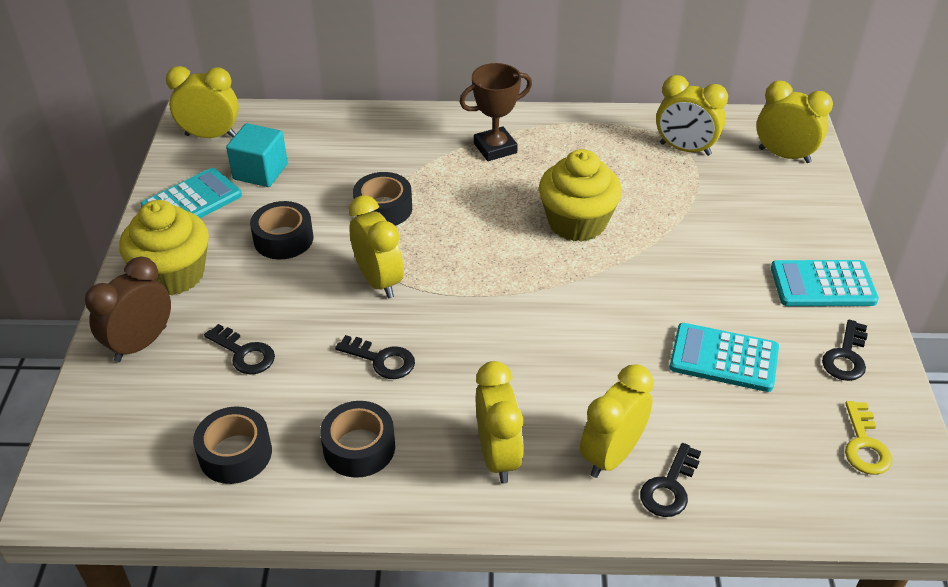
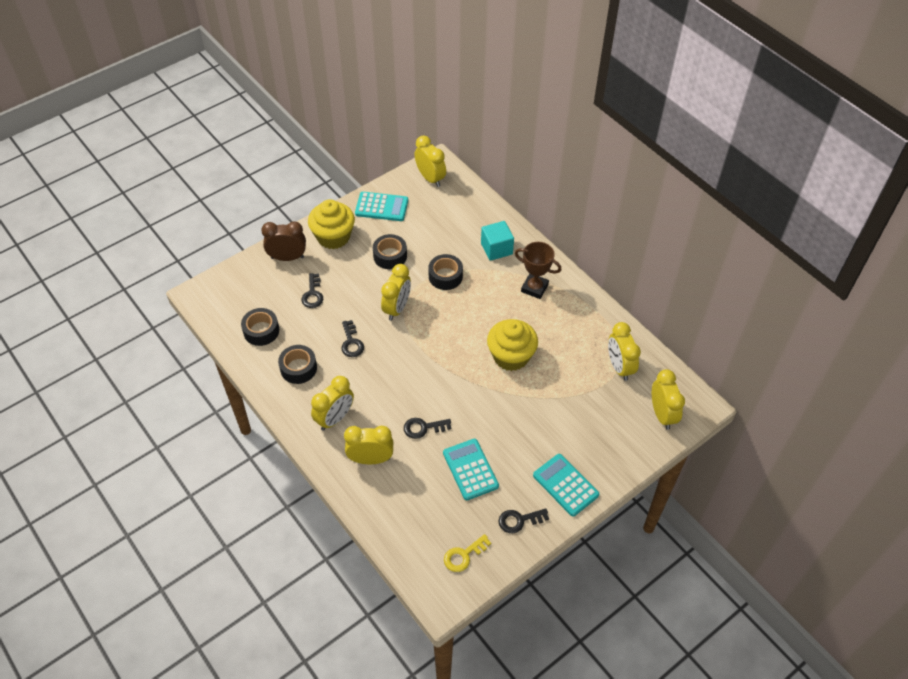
camera: 50 degrees right, 10 degrees up
(260, 172) = (424, 214): turquoise cube -> turquoise cube (496, 249)
(669, 487) = (371, 490): black key -> black key (423, 428)

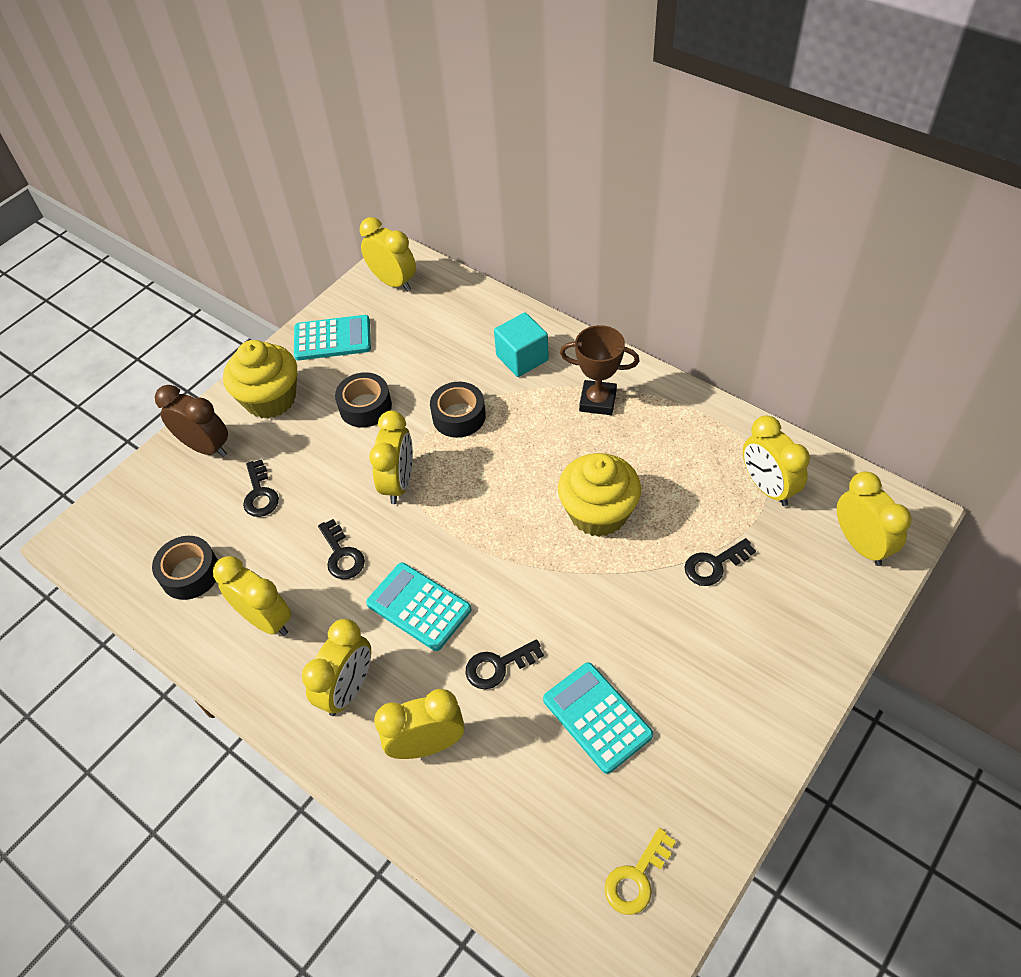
camera: 10 degrees left, 0 degrees up
(287, 257) = (206, 447): brown clock -> brown clock turned 45 degrees clockwise
(298, 368) = (266, 619): black tape -> yellow clock
(519, 520) = (706, 785): black key -> black key (714, 565)
(565, 485) = (758, 701): turquoise calculator -> turquoise calculator (419, 606)

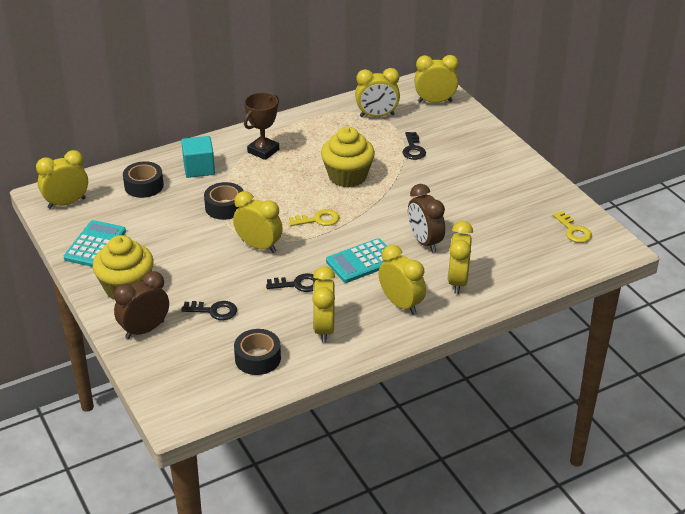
camera: 70 degrees left, 15 degrees down
(266, 619) = (324, 329): yellow clock -> yellow clock turned 60 degrees counterclockwise
(365, 407) = (178, 245): black tape -> black tape (144, 186)
(484, 521) = (318, 220): none -> yellow key
(498, 666) = (424, 242): black key -> brown clock
(597, 717) = (479, 216): turquoise calculator -> none

